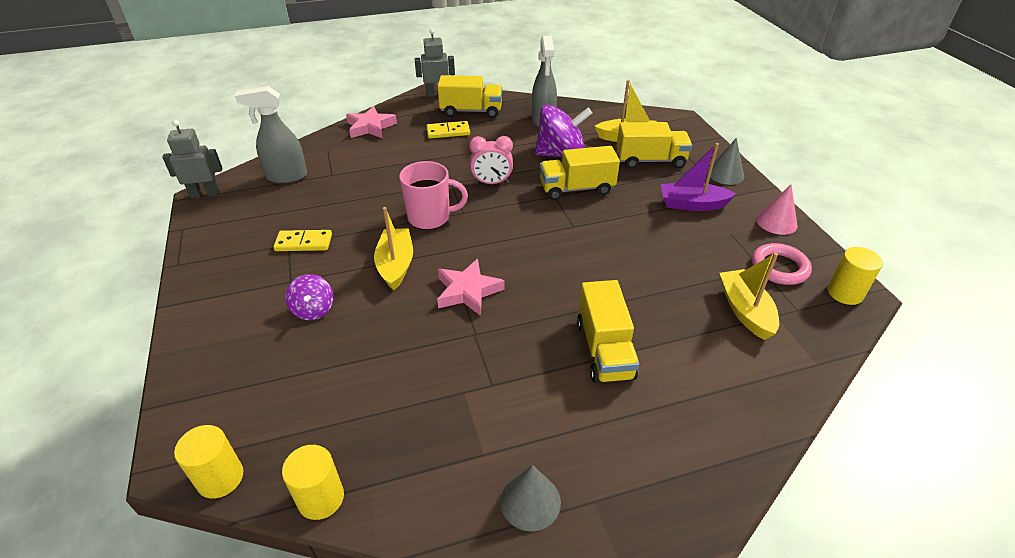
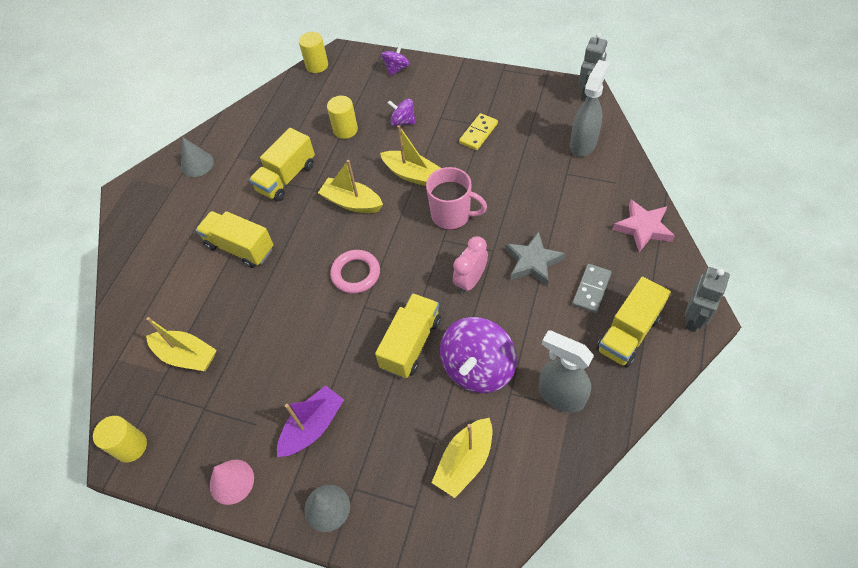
camera: 130 degrees right, 15 degrees up
(202, 366) = (396, 69): none -> purple spinning top
(321, 498) = (273, 94): yellow cylinder -> yellow cylinder (345, 130)
(430, 218) = (452, 215): pink mug -> pink mug turned 105 degrees counterclockwise
(445, 161) = (532, 262): none -> grey star
(448, 132) = (591, 289): yellow domino -> grey domino
(468, 291) = (352, 202): pink star -> yellow boat
(650, 160) = (405, 449): yellow truck -> yellow truck (286, 177)
(779, 267) = (192, 424): pink ring -> pink ring (356, 274)

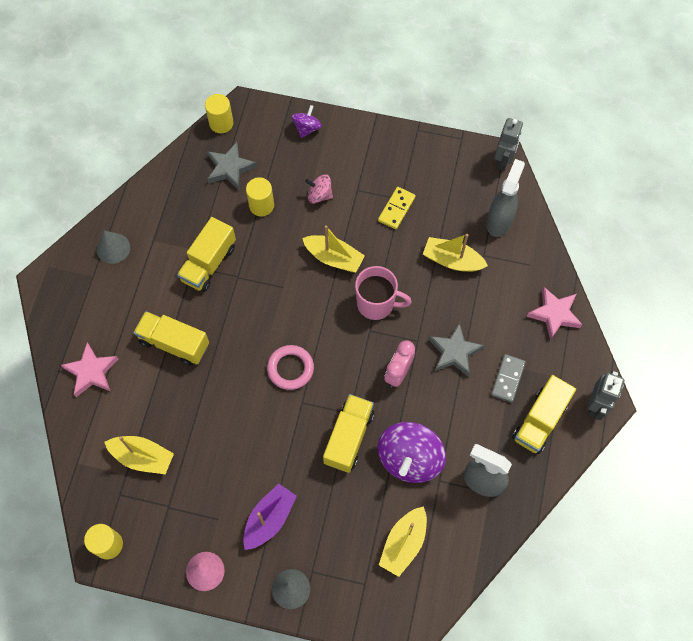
camera: 10 degrees left, 10 degrees up
(152, 272) = (91, 372): none -> pink star
(319, 100) = (230, 168): none -> grey star
(352, 202) = (278, 291): yellow boat -> yellow boat (452, 260)
(403, 121) = (319, 195): purple spinning top -> pink spinning top

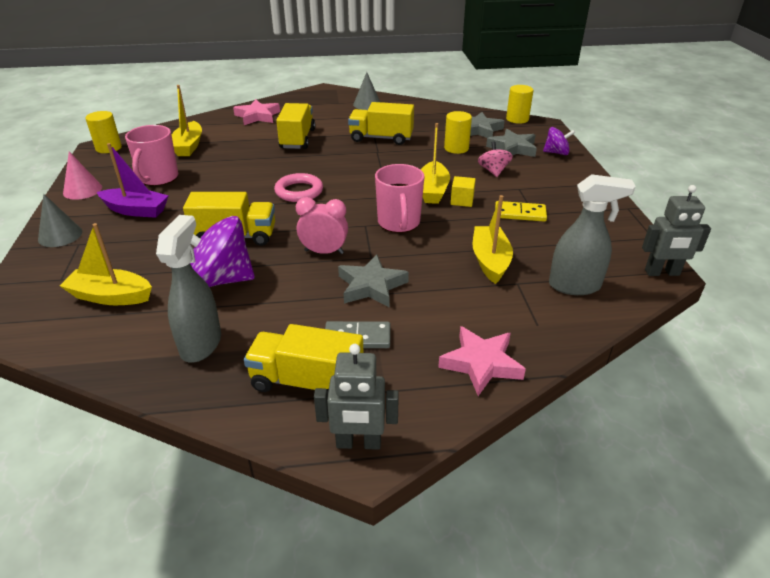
camera: 70 degrees right, 30 degrees down
(209, 494) = (158, 178): none -> pink mug
(282, 158) = (512, 148): none -> grey star
(360, 242) = (462, 200): none -> yellow cube

